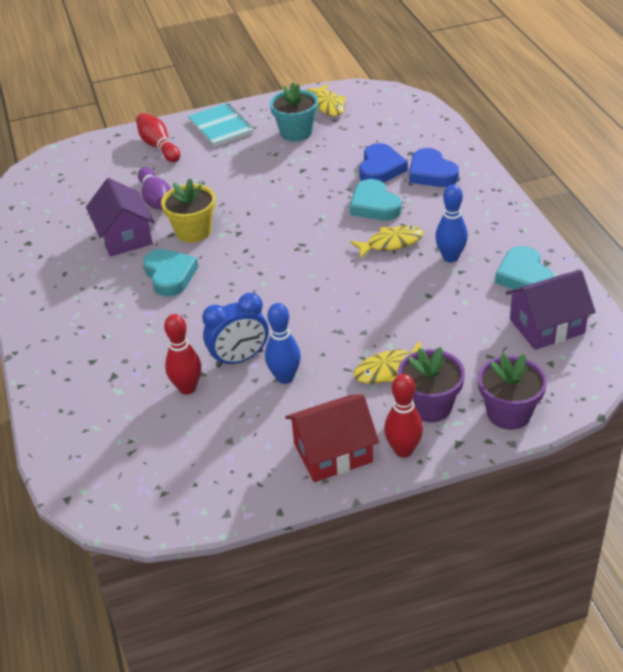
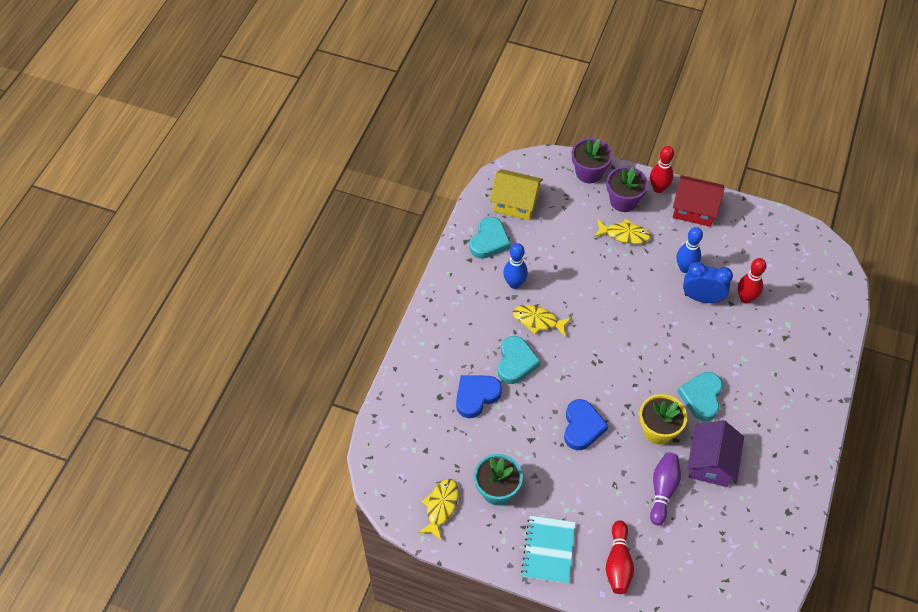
camera: 145 degrees left, 15 degrees up
(431, 173) = (448, 364): blue heart -> blue heart (582, 427)
(547, 326) = (515, 203): purple house -> yellow house

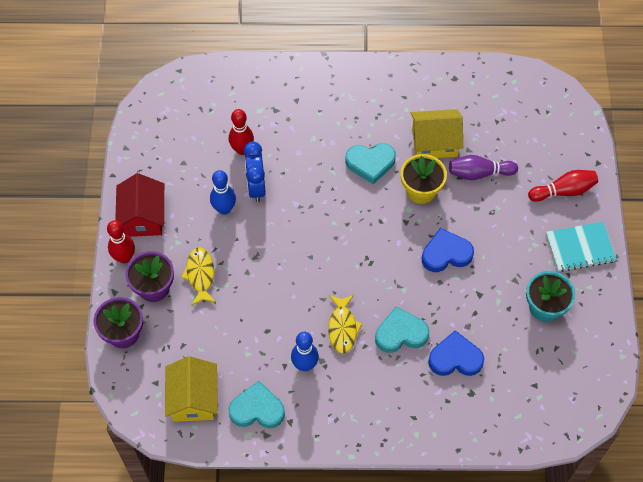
camera: 110 degrees left, 5 degrees up
(441, 507) = (585, 350): yellow fish -> none
(476, 396) = (455, 358): blue heart -> blue heart turned 150 degrees clockwise
(711, 462) = (434, 142): purple house -> yellow house

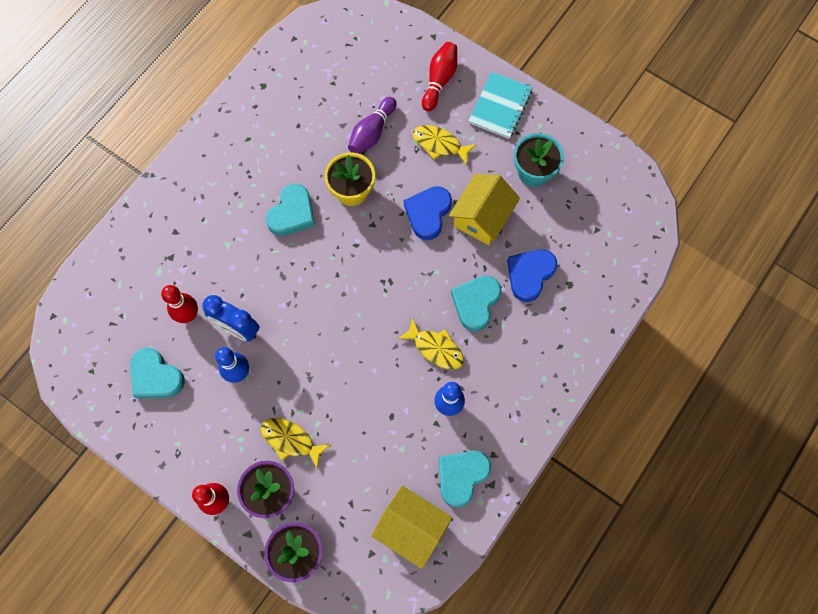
camera: 55 degrees left, 10 degrees up
(143, 217) = (188, 455): red house -> none
(183, 160) = (156, 376): none -> turquoise heart
(434, 142) = (313, 146): yellow house -> yellow house (482, 217)
(510, 225) = (439, 144): none -> yellow fish

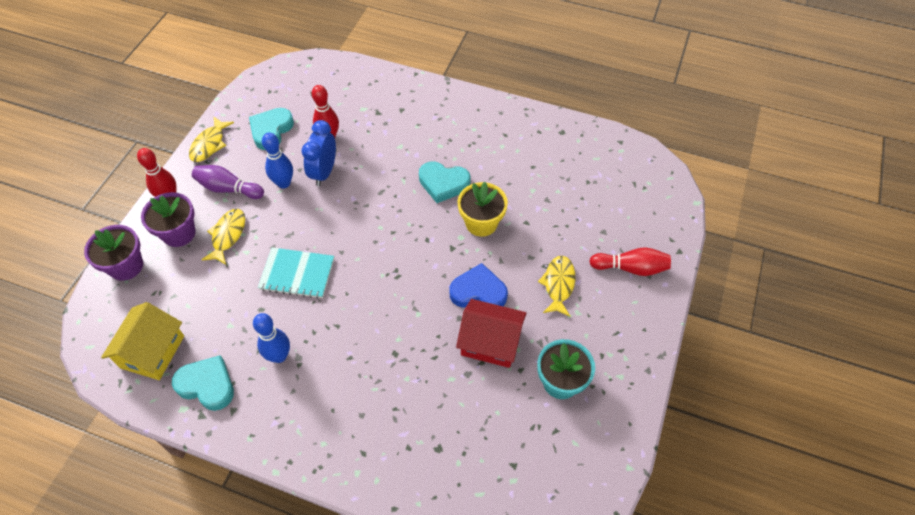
camera: 75 degrees right, 15 degrees down
(372, 132) = (548, 224): purple bowling pin -> purple bowling pin (228, 189)
(435, 348) = (336, 331): yellow fish -> yellow fish (209, 144)
(476, 303) = (393, 357): turquoise heart -> none
(482, 217) = (490, 342): yellow house -> red house
(500, 106) = (626, 331): turquoise notebook -> turquoise notebook (297, 274)
(530, 275) = (438, 403): blue heart -> none

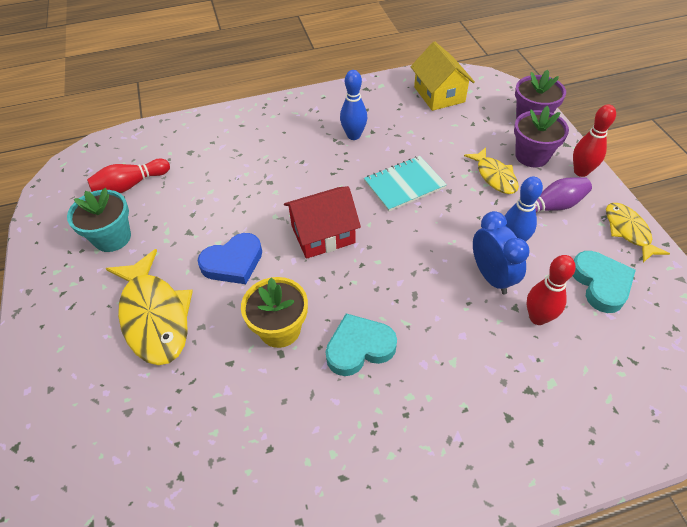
camera: 145 degrees right, 5 degrees down
(207, 385) = (381, 100): turquoise heart -> none
(490, 342) = (194, 231): red house -> red house (323, 234)
(558, 284) = (154, 316): yellow fish -> yellow fish, size x1.72
(631, 268) = (76, 384): red bowling pin -> red bowling pin (130, 185)

